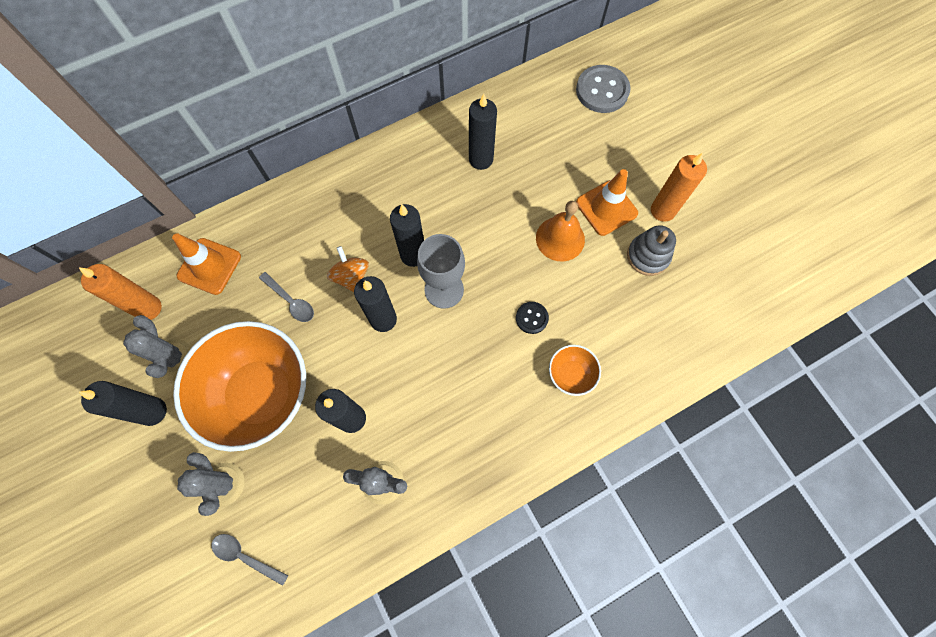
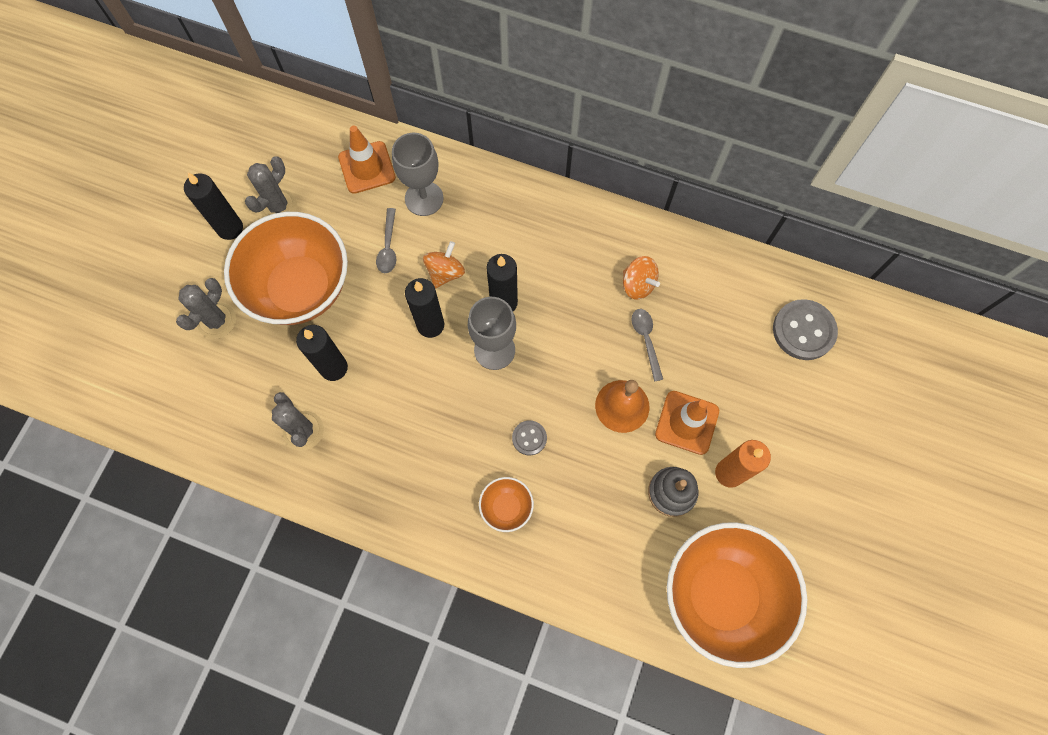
camera: 50 degrees right, 0 degrees up
(148, 308) = (301, 157): orange candle -> none
(245, 556) = (178, 379): grey spoon -> grey spoon (646, 340)
(277, 245) = (424, 198): none -> grey goblet
(481, 159) = (638, 285): black candle -> orange spinning top
(531, 318) = (529, 438): black button -> grey button
(742, 281) = (721, 594): none -> orange bowl

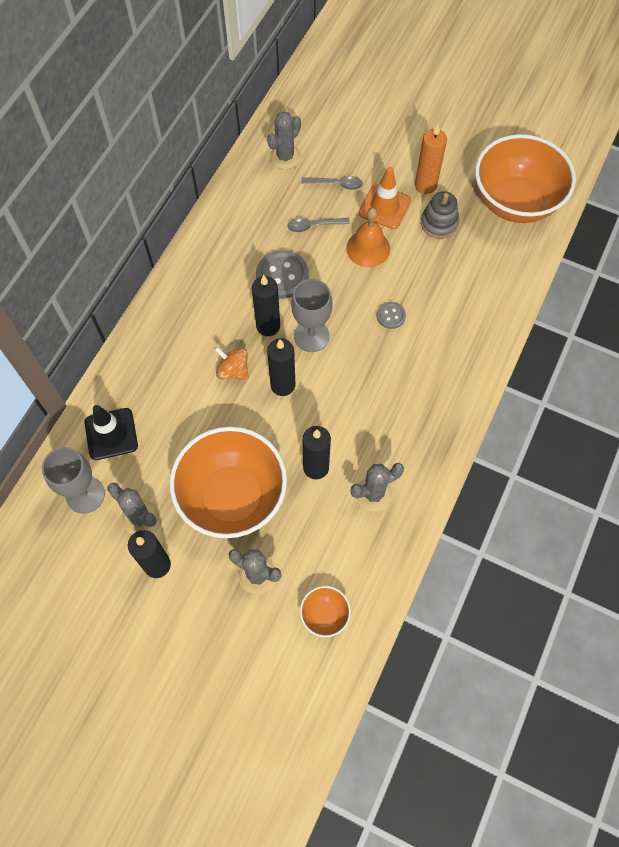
camera: 85 degrees left, 5 degrees down
(367, 167) = (111, 434): orange traffic cone -> black traffic cone
(388, 247) = (200, 417): grey spoon -> grey spoon (336, 184)
(424, 198) = (154, 385): grey goblet -> grey goblet (85, 495)
(506, 507) = (447, 336): orange bowl -> orange bowl (324, 615)
(638, 285) = (264, 226): orange spinning top -> none
(743, 299) = (285, 157): none -> grey cactus
(803, 330) = (316, 123): grey button -> grey button (282, 276)

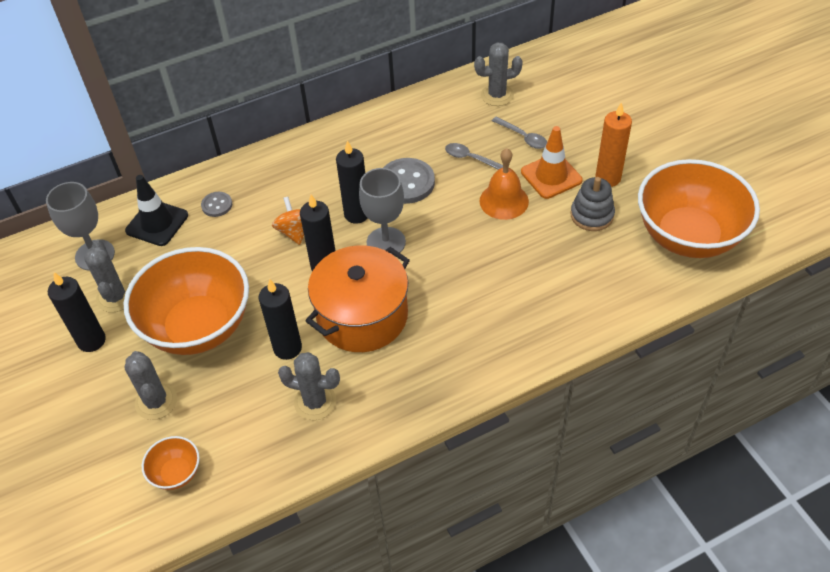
camera: 40 degrees right, 15 degrees down
(347, 406) = (362, 316): none -> orange pot
(391, 316) = (472, 266): grey button -> grey button (217, 205)

